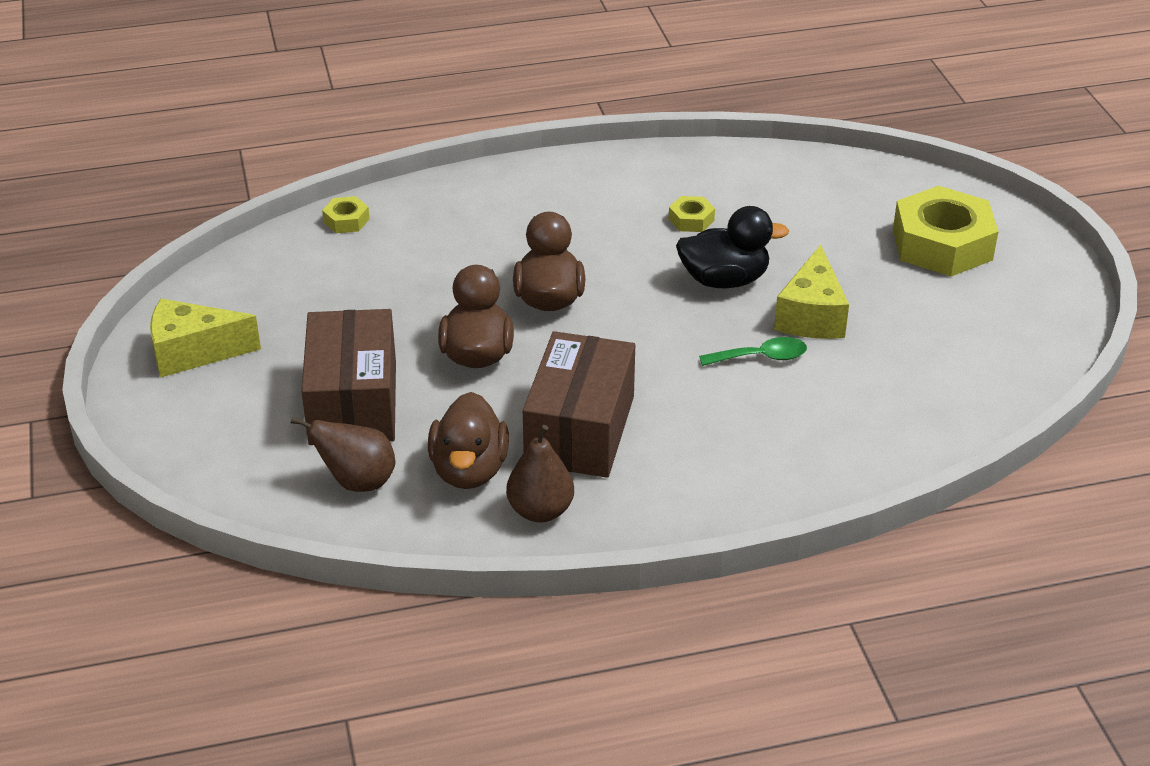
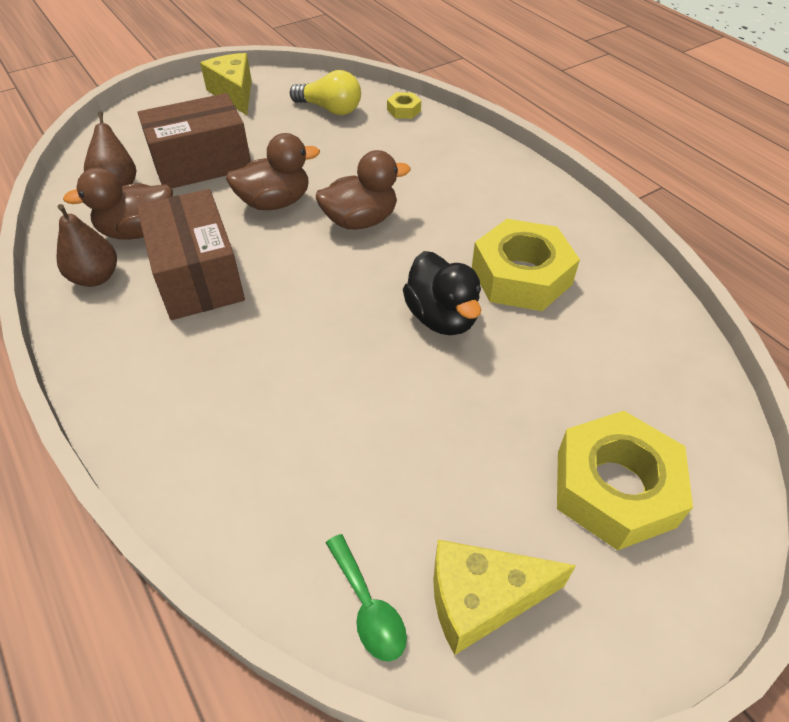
camera: 70 degrees right, 10 degrees up
(299, 277) = (330, 109): none -> yellow light bulb
(579, 430) = (198, 276): brown box -> brown box turned 75 degrees clockwise
(691, 220) = (521, 276): yellow nut -> yellow nut, size x2.27
(761, 357) = (335, 368): green spoon -> green spoon (368, 607)
(811, 315) = (418, 393): yellow cheese -> yellow cheese (481, 599)

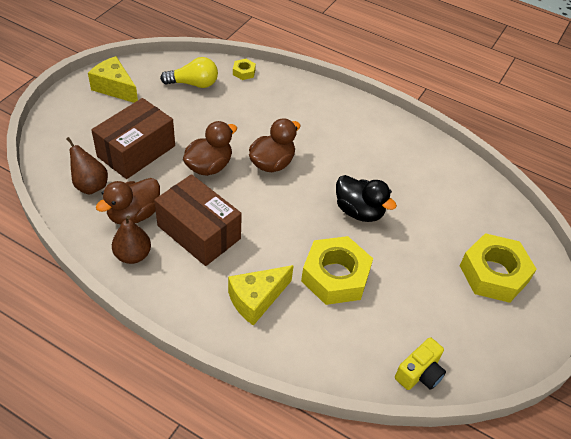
camera: 30 degrees left, 0 degrees up
(368, 607) = (419, 373): green spoon -> yellow camera
(481, 599) = (466, 349): yellow cheese -> yellow cheese (256, 299)
(521, 276) = (385, 171): yellow nut -> yellow nut (335, 276)

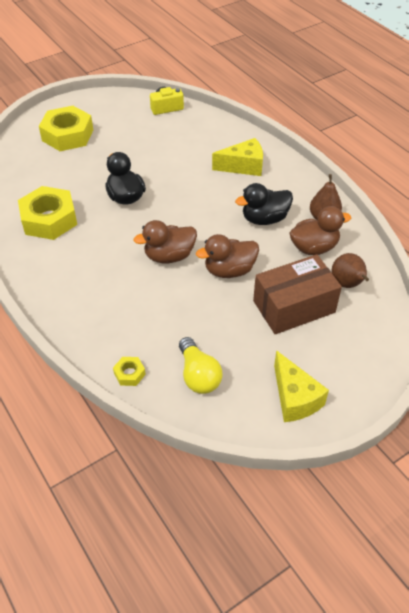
camera: 150 degrees left, 0 degrees up
(193, 84) = (198, 375): yellow light bulb -> yellow light bulb turned 135 degrees counterclockwise
(199, 232) = (264, 219): brown box -> black duck
(335, 276) = (179, 163): yellow nut -> yellow nut (49, 219)

